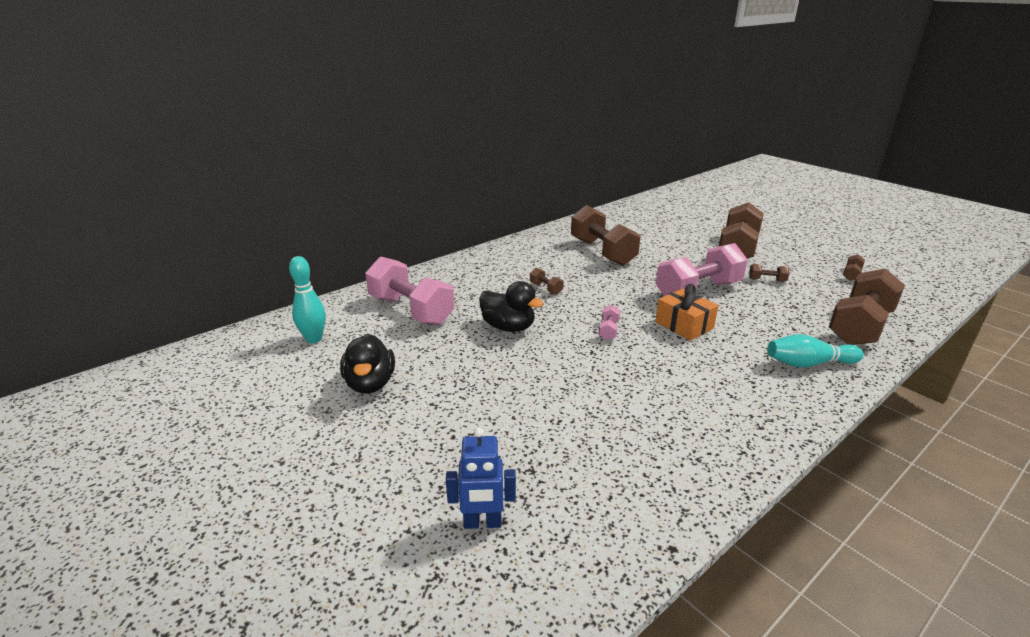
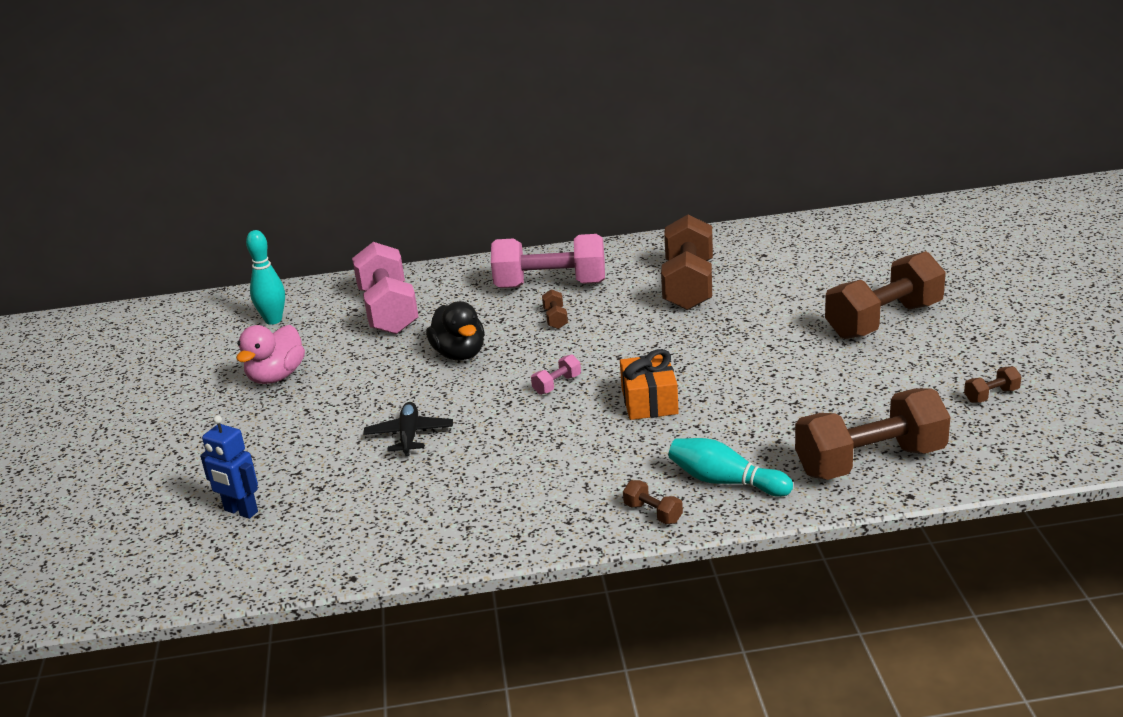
camera: 35 degrees right, 0 degrees up
(370, 384) = (276, 376): black duck -> pink duck
(550, 399) = (409, 435): none -> black plane
(698, 291) = (732, 365): pink dumbbell -> pink dumbbell (550, 285)
(767, 280) = (849, 373): brown dumbbell -> brown dumbbell (653, 513)

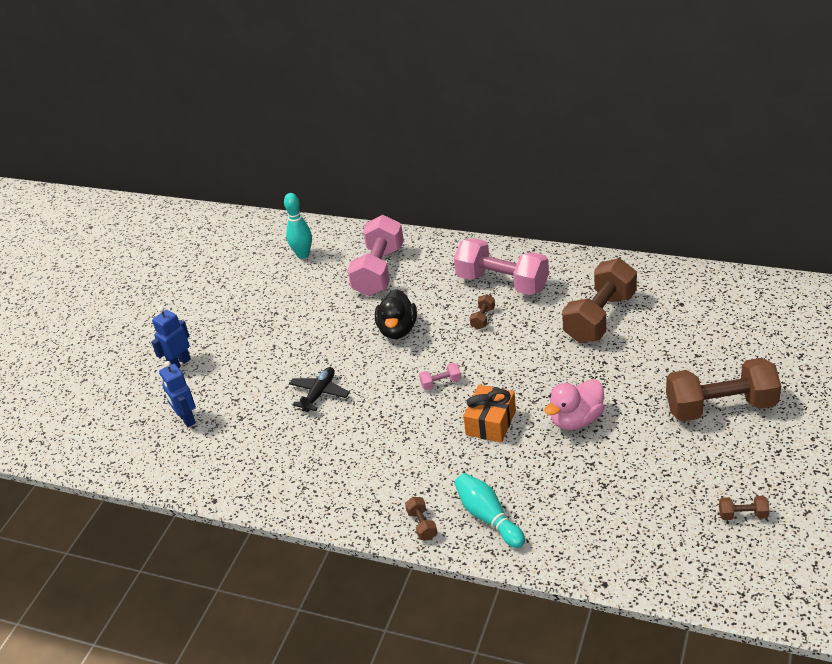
camera: 30 degrees right, 10 degrees up
(182, 461) = (179, 363): none -> blue robot
(276, 376) = (274, 309): pink duck -> pink duck (576, 420)
(870, 461) = (601, 541): brown dumbbell -> none

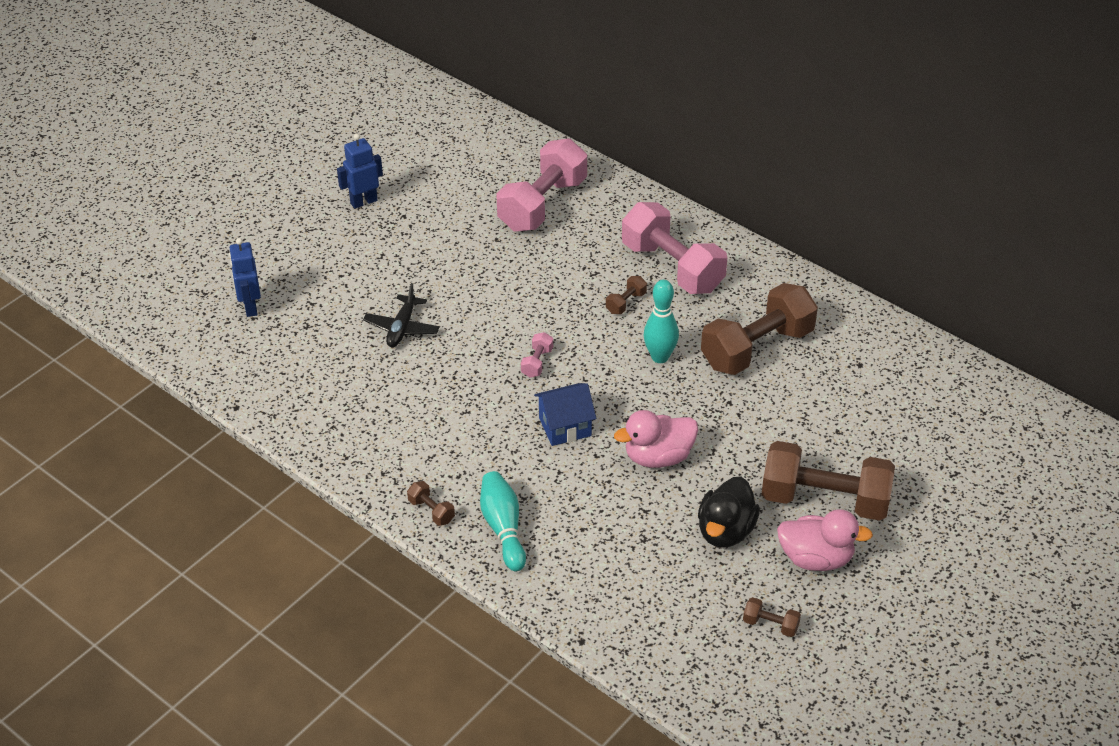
camera: 15 degrees right, 5 degrees up
(179, 363) = (273, 240): blue robot -> blue robot (363, 202)
(303, 255) = (469, 154): turquoise bowling pin -> turquoise bowling pin (660, 357)
(319, 393) = (402, 328): black plane -> black plane turned 150 degrees clockwise
(397, 330) = (525, 283): black duck -> black duck (725, 531)
(422, 525) = (431, 511): brown dumbbell -> brown dumbbell turned 45 degrees counterclockwise
(441, 383) = (537, 362): pink dumbbell -> pink dumbbell turned 75 degrees counterclockwise
(491, 423) = (565, 427): orange gift -> blue house
(743, 452) = (816, 558): none -> pink duck

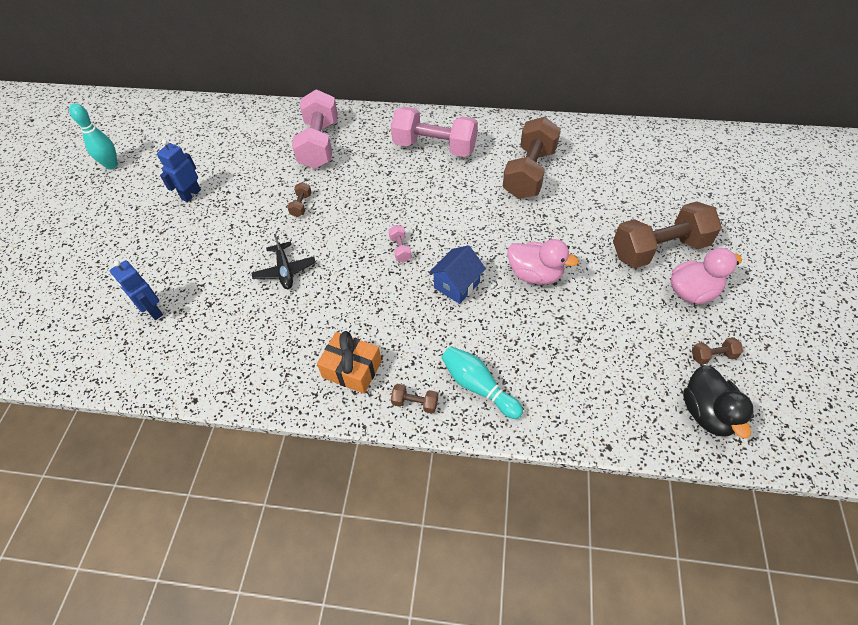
camera: 30 degrees left, 10 degrees up
(396, 452) = (352, 369): none -> orange gift
(626, 303) = (425, 182): brown dumbbell -> brown dumbbell (301, 205)
(658, 457) = (535, 274): pink duck -> pink duck turned 105 degrees counterclockwise
(660, 357) = (476, 206): turquoise bowling pin -> turquoise bowling pin (111, 165)
(725, 531) = (623, 303): black duck -> black duck (707, 413)

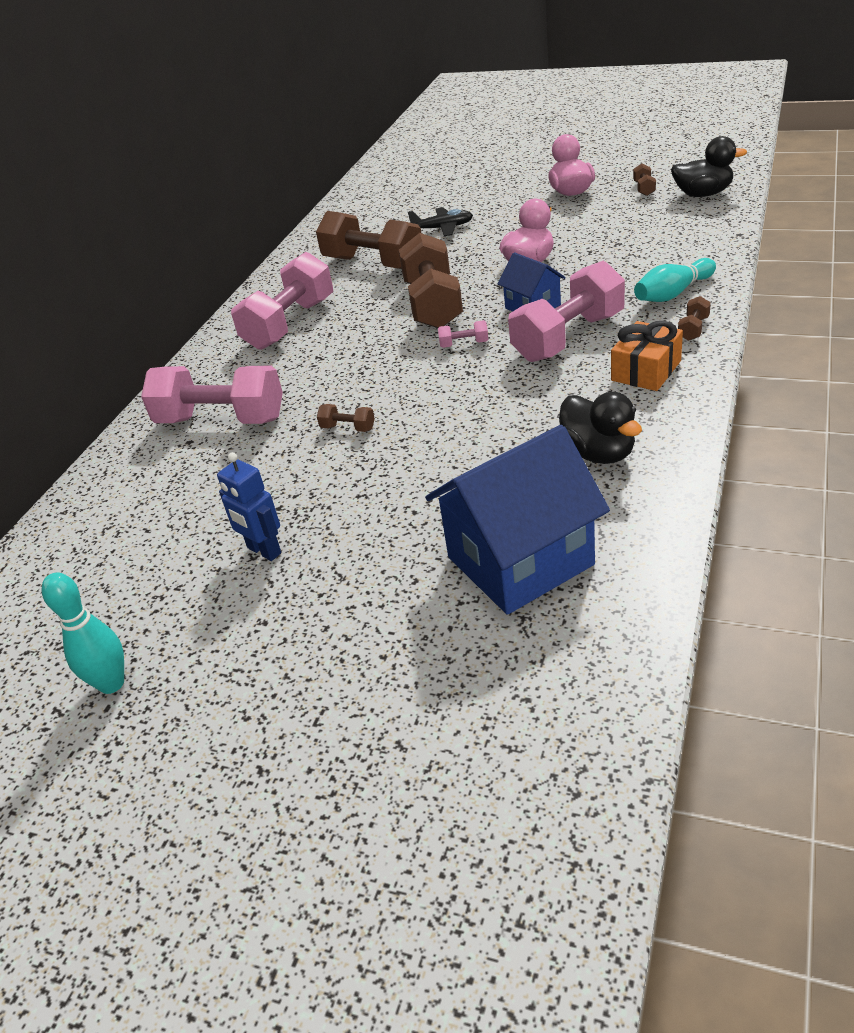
camera: 75 degrees left, 15 degrees down
(153, 311) = (520, 561): blue robot -> blue house
(250, 344) = (598, 453): none -> black duck
(285, 271) = (473, 433): black plane -> black plane (443, 228)
(406, 314) = (568, 337): none -> pink dumbbell
(659, 249) = (514, 203): brown dumbbell -> brown dumbbell (433, 304)

